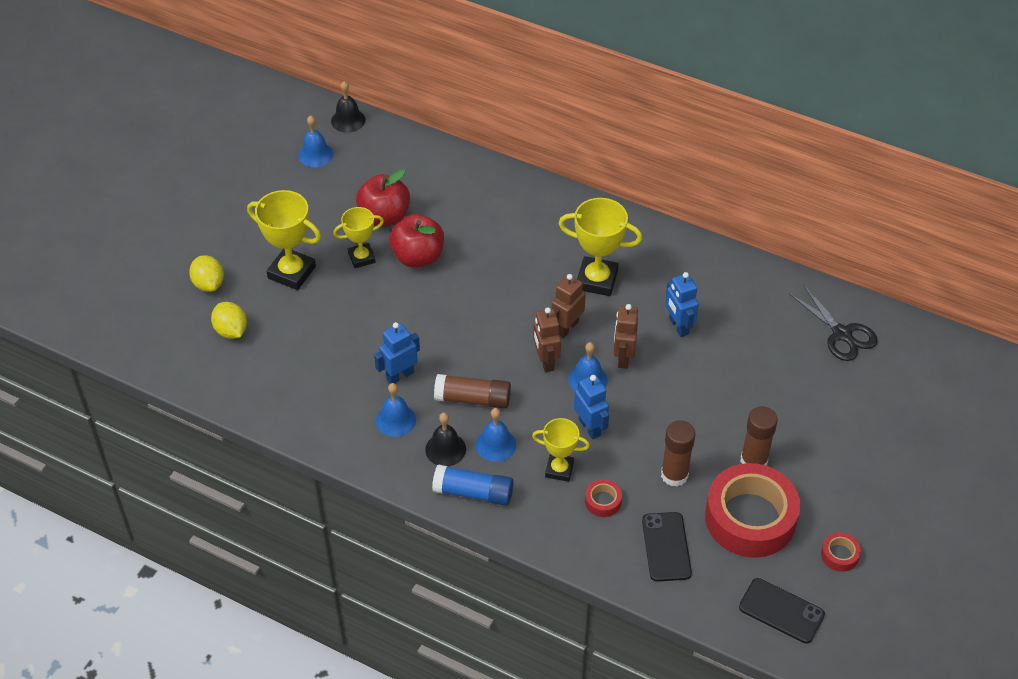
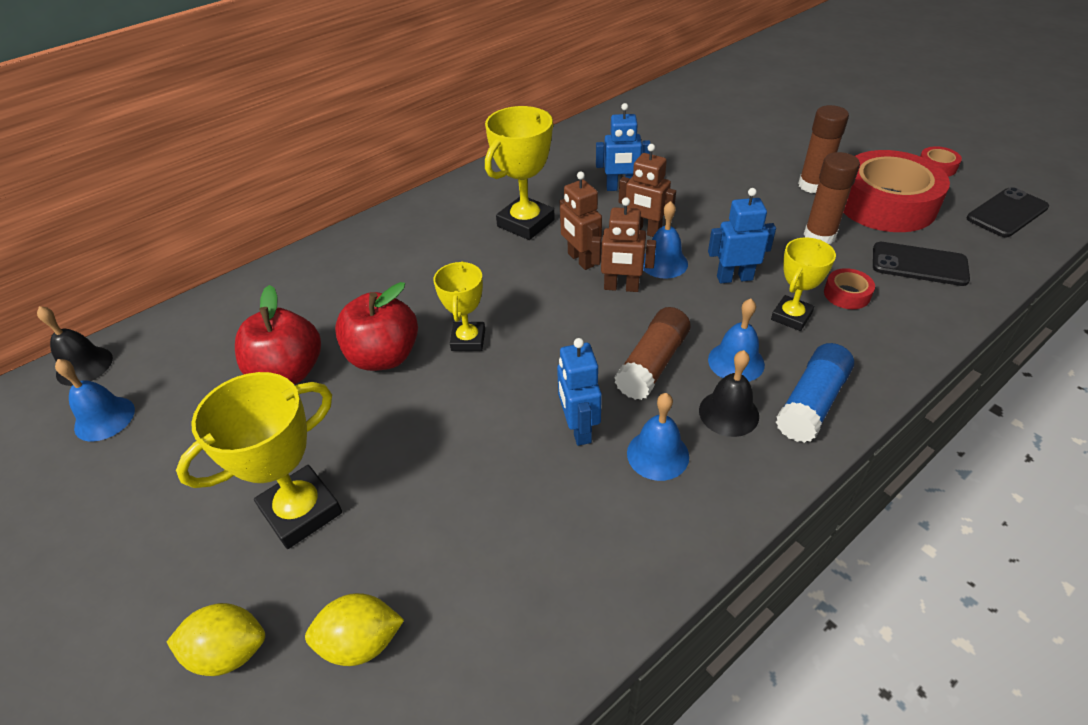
camera: 65 degrees left, 5 degrees down
(361, 258) = (340, 416): yellow trophy -> yellow trophy (468, 340)
(841, 334) = (677, 109): black scissors -> none

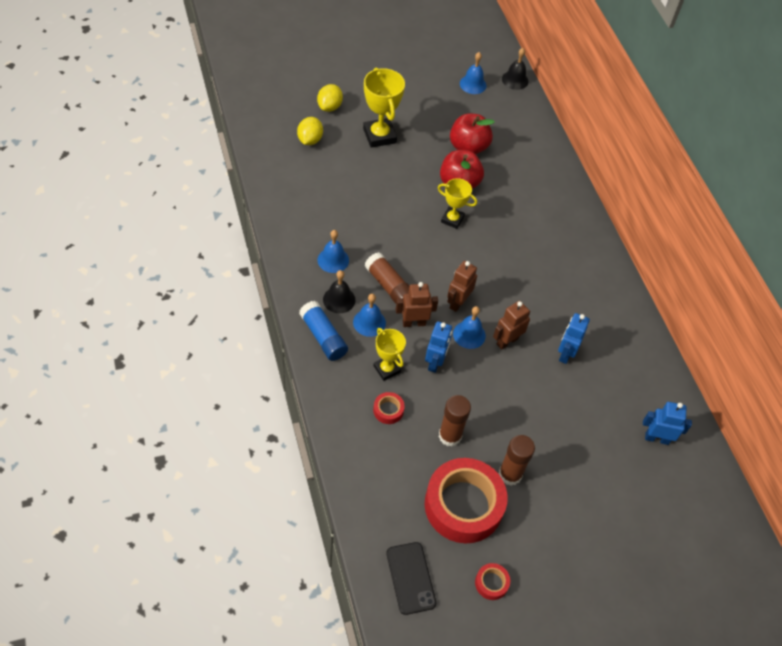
camera: 105 degrees right, 10 degrees up
(525, 223) = (548, 284): yellow trophy -> none
(578, 428) = (366, 238): blue robot -> blue robot (656, 438)
(580, 260) = (495, 295): brown robot -> brown robot (414, 323)
(919, 264) = (391, 471): black phone -> none

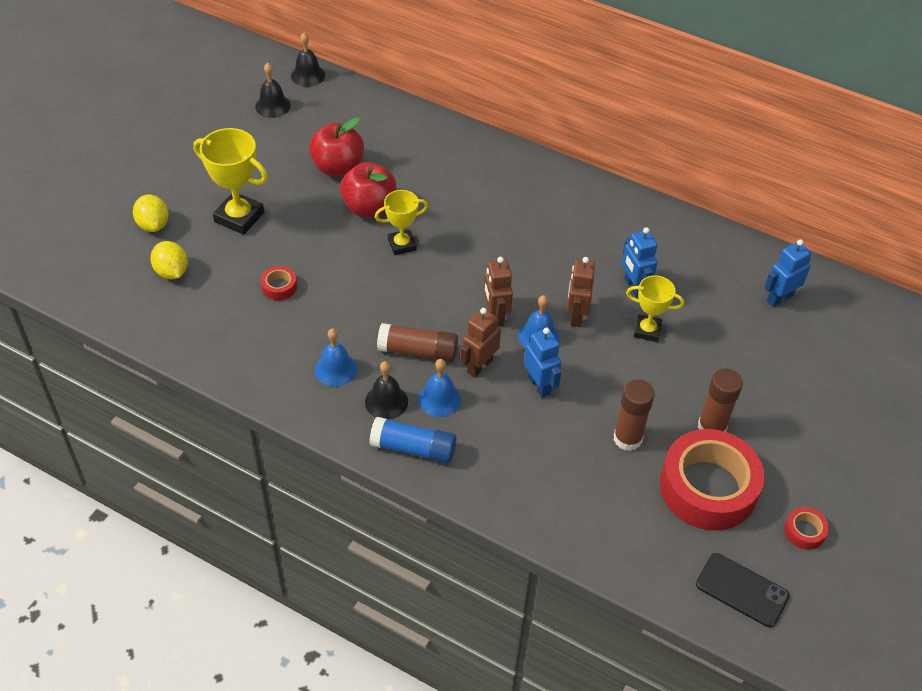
camera: 40 degrees left, 5 degrees down
(386, 369) = (505, 428): yellow trophy -> yellow trophy (647, 330)
(388, 410) = (551, 463): red tape -> red tape (279, 287)
(473, 84) = (273, 106): blue bell -> black bell

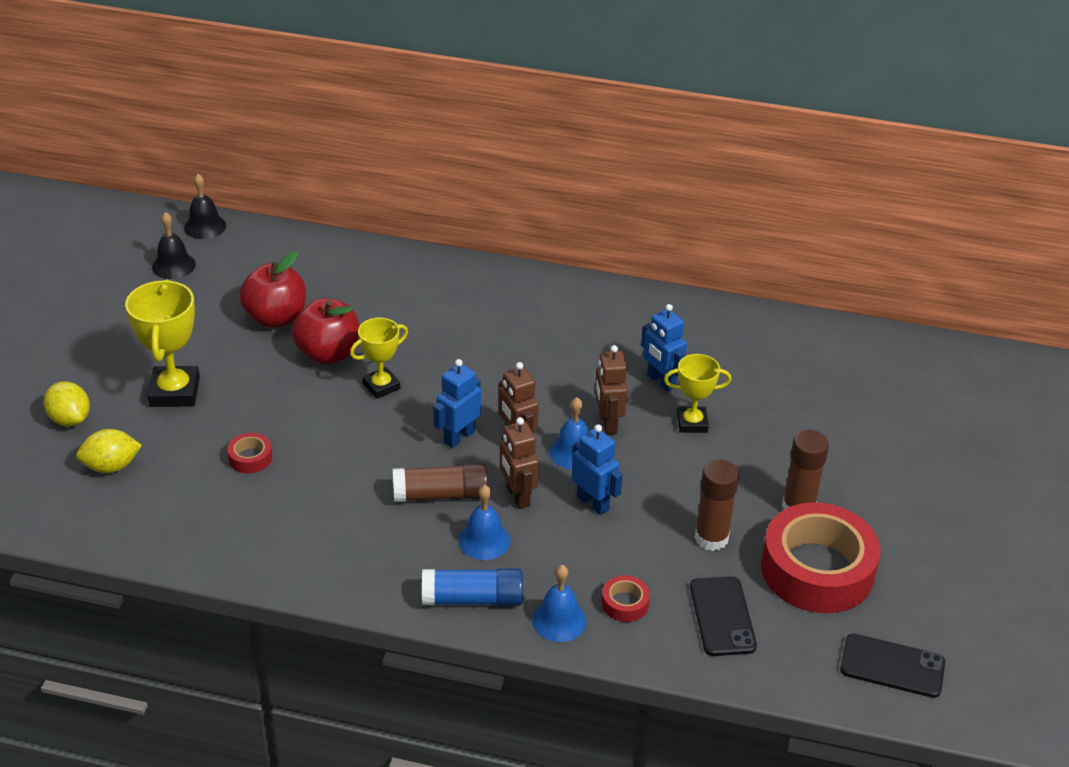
camera: 15 degrees left, 10 degrees down
(172, 272) = (111, 466): yellow lemon -> yellow lemon turned 60 degrees counterclockwise
(239, 217) = (174, 392): yellow trophy -> yellow trophy turned 75 degrees clockwise
(336, 369) = (350, 533): blue bell -> blue bell (559, 620)
(386, 401) = (423, 556): black bell -> none
(479, 366) = (517, 496): brown robot -> brown robot turned 45 degrees counterclockwise
(612, 511) = (722, 616): none -> black phone
(779, 298) = (822, 363): blue robot -> blue robot (459, 437)
(804, 531) = (935, 592): red tape -> red tape (625, 603)

